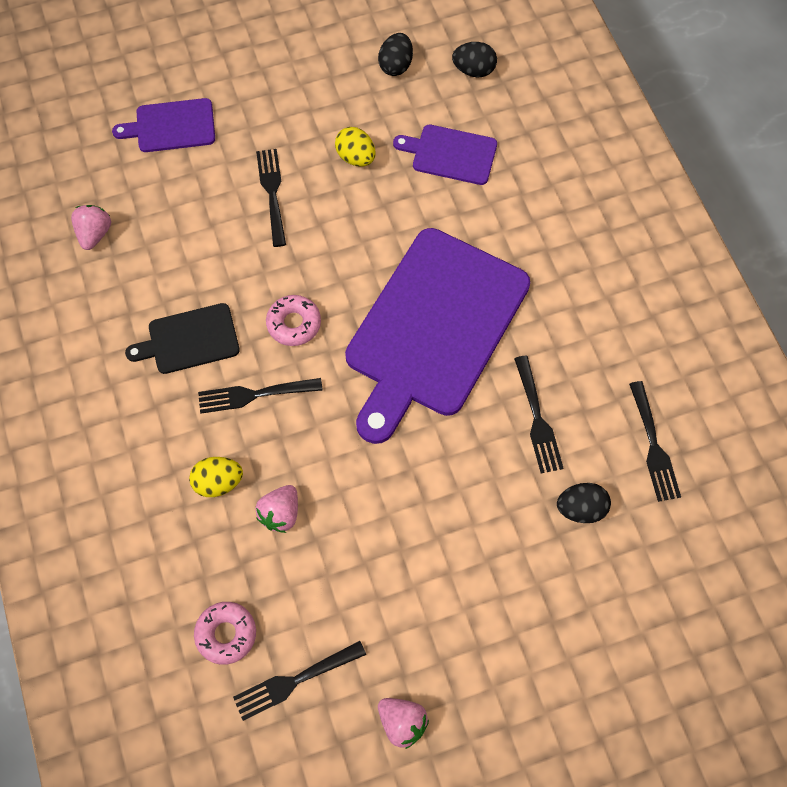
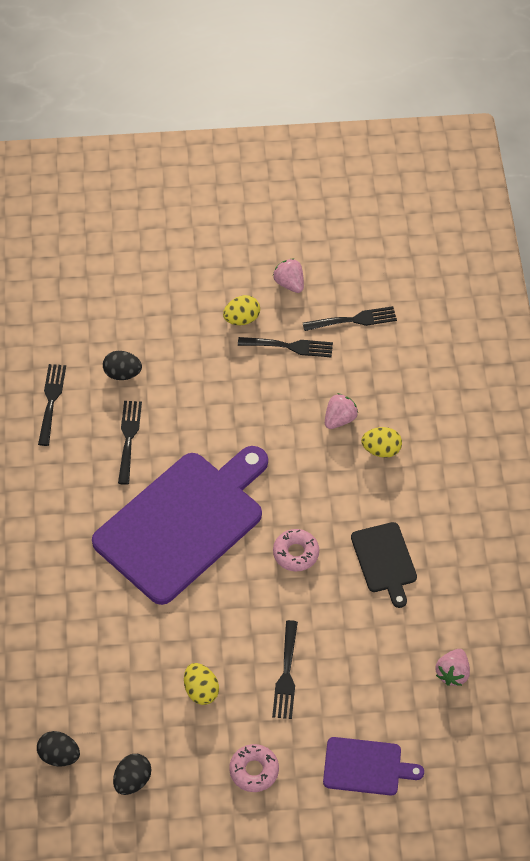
camera: 165 degrees left, 10 degrees down
(189, 339) = (384, 560): black cutting board -> black cutting board turned 75 degrees clockwise
(226, 634) = (394, 355): pink donut -> pink donut (254, 770)
(254, 395) = (341, 505): black fork -> black fork (290, 346)
(450, 154) = (114, 673): purple cutting board -> none
(452, 639) = (242, 319): none -> yellow egg

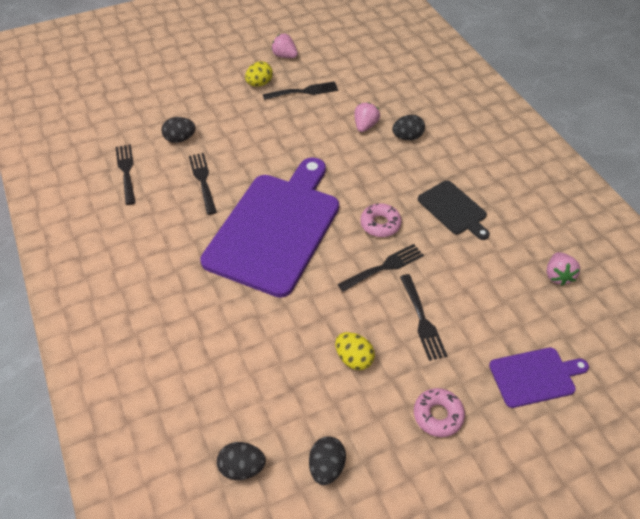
camera: 20 degrees left, 5 degrees down
(354, 320) = (342, 65): black fork -> black fork (384, 267)
(381, 450) = (407, 137): yellow egg -> black egg

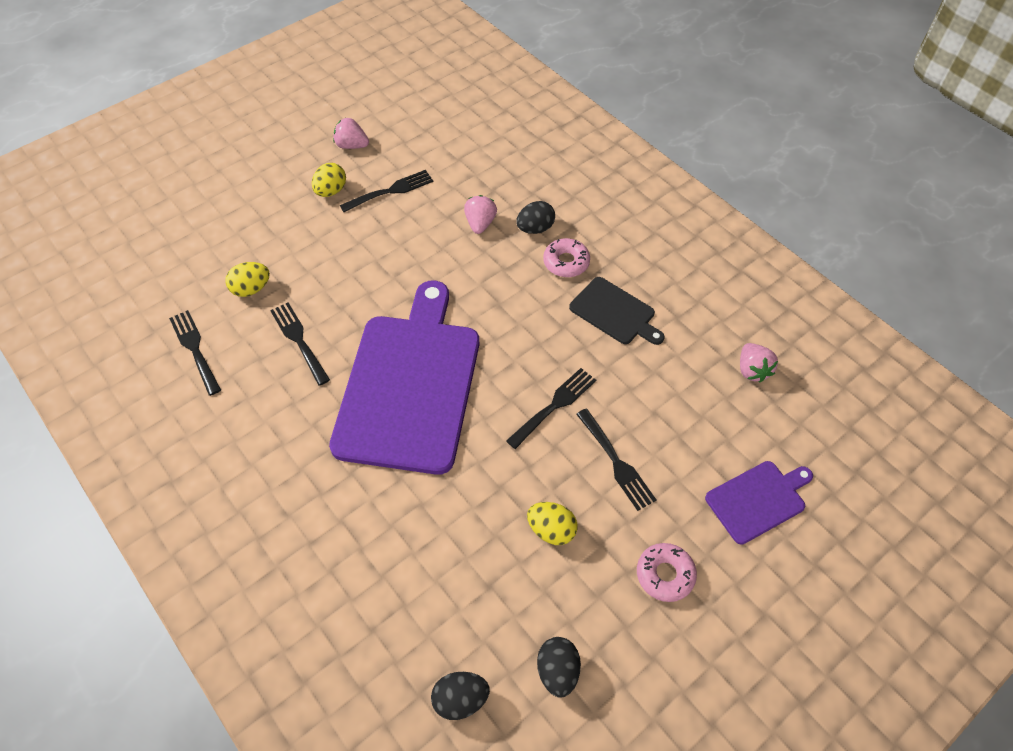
camera: 15 degrees left, 5 degrees up
(180, 139) = (251, 289): black egg -> yellow egg
(380, 224) = (534, 351): pink donut -> pink donut (566, 262)

